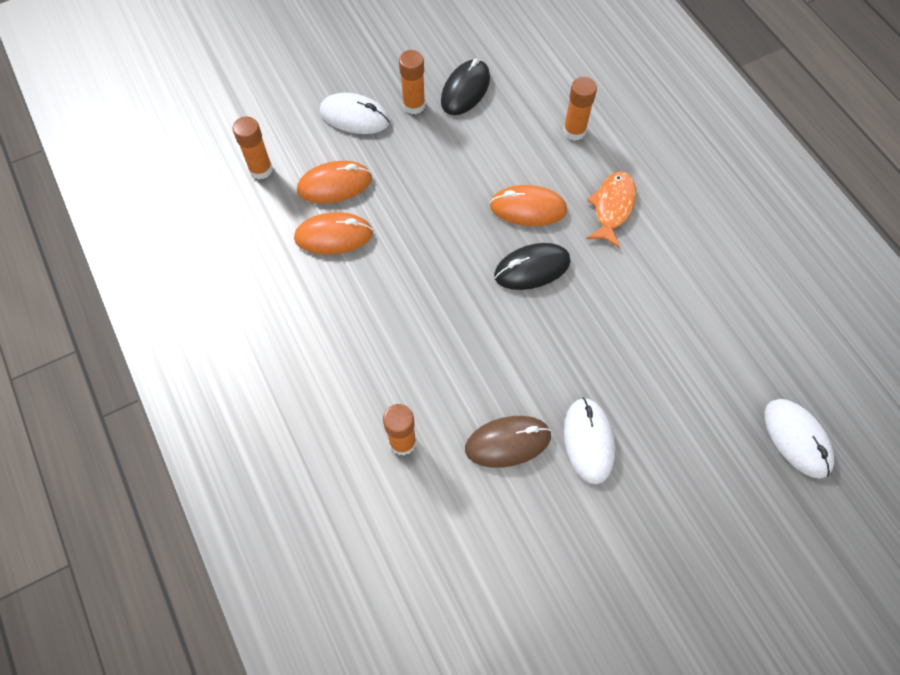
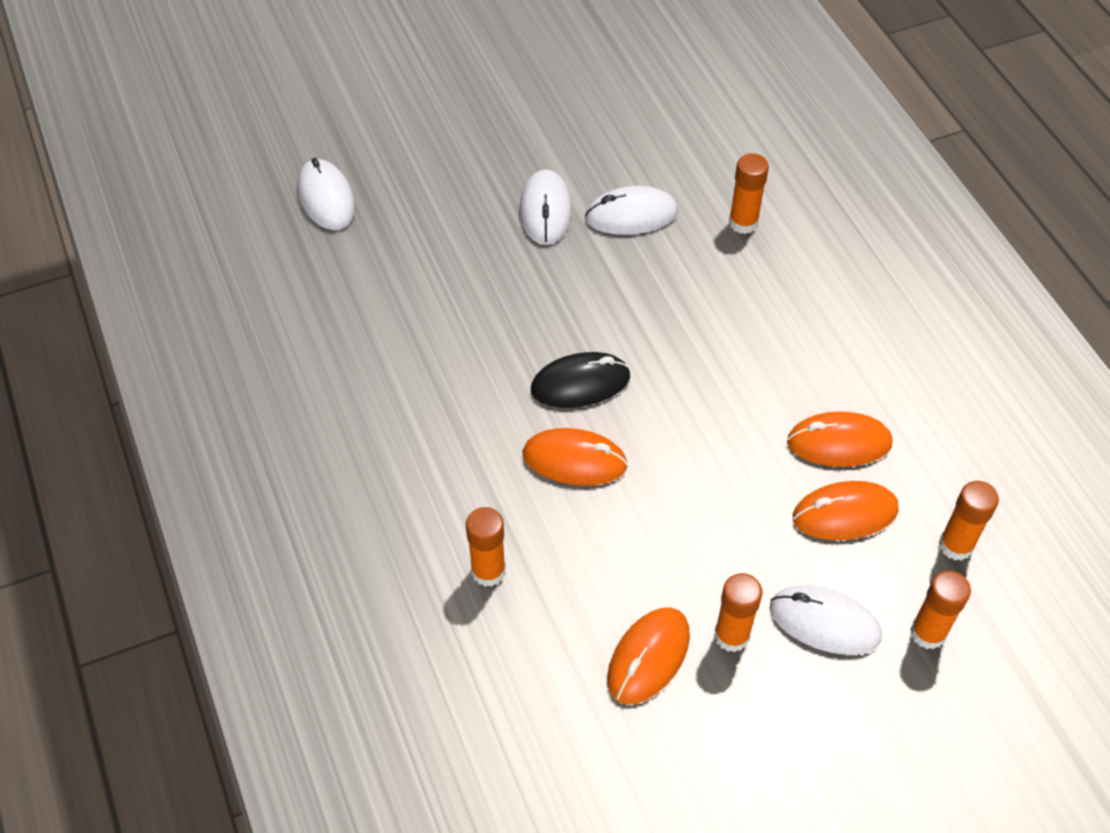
camera: 175 degrees left, 10 degrees down
(289, 115) = (928, 633): none -> orange glue stick
(465, 90) = (648, 657): black mouse -> orange mouse
(507, 442) = (631, 215): brown mouse -> white mouse
(612, 207) = (459, 453): orange fish -> none

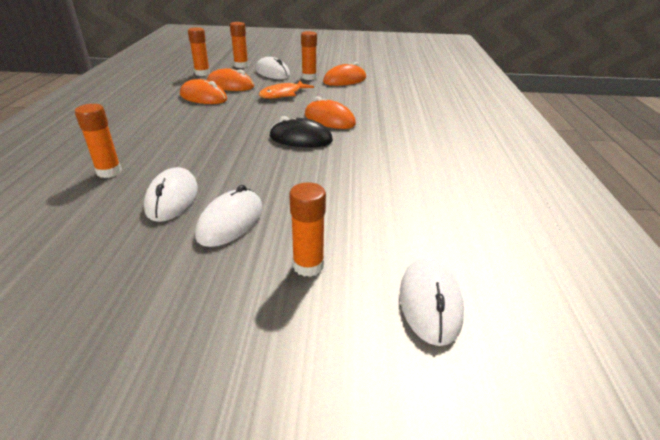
camera: 155 degrees left, 20 degrees down
(488, 571) = (395, 105): orange glue stick -> orange glue stick (308, 266)
(631, 215) = (172, 198): white mouse -> white mouse turned 75 degrees clockwise
(718, 521) = (283, 94): none -> orange fish

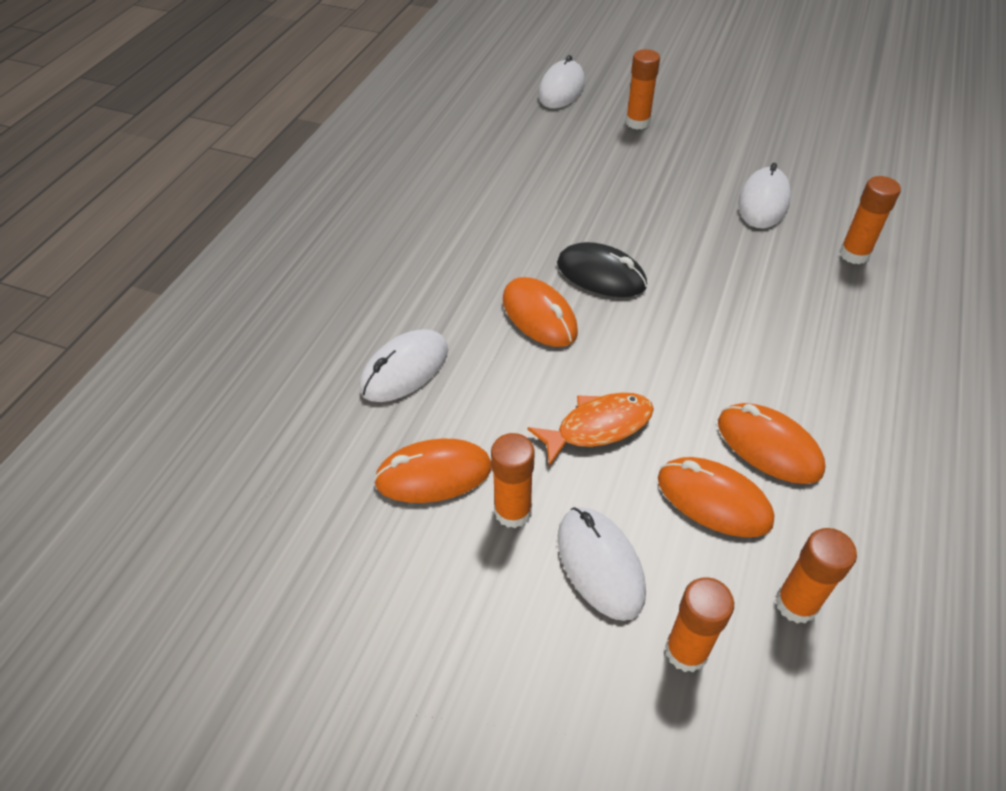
camera: 160 degrees left, 15 degrees up
(230, 222) = (700, 167): white mouse -> white mouse (405, 369)

